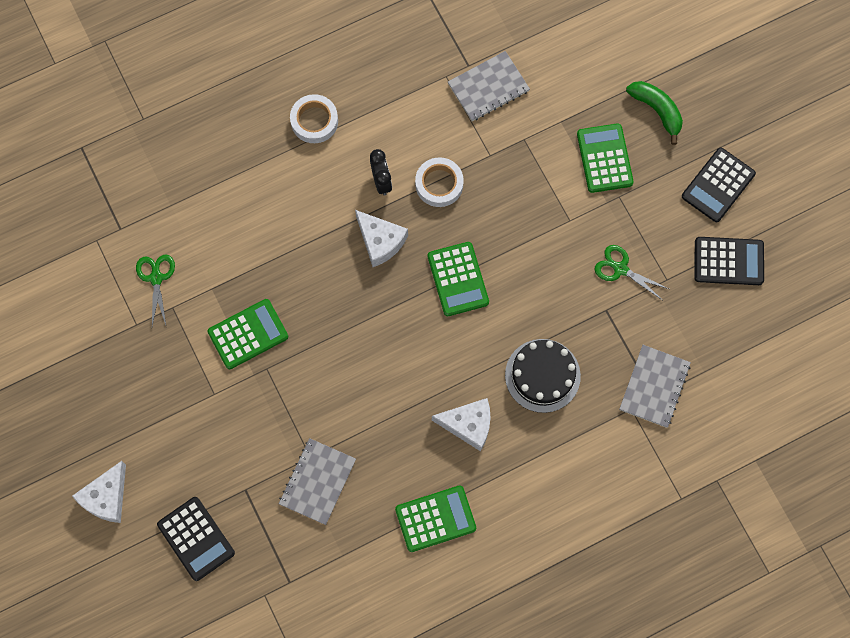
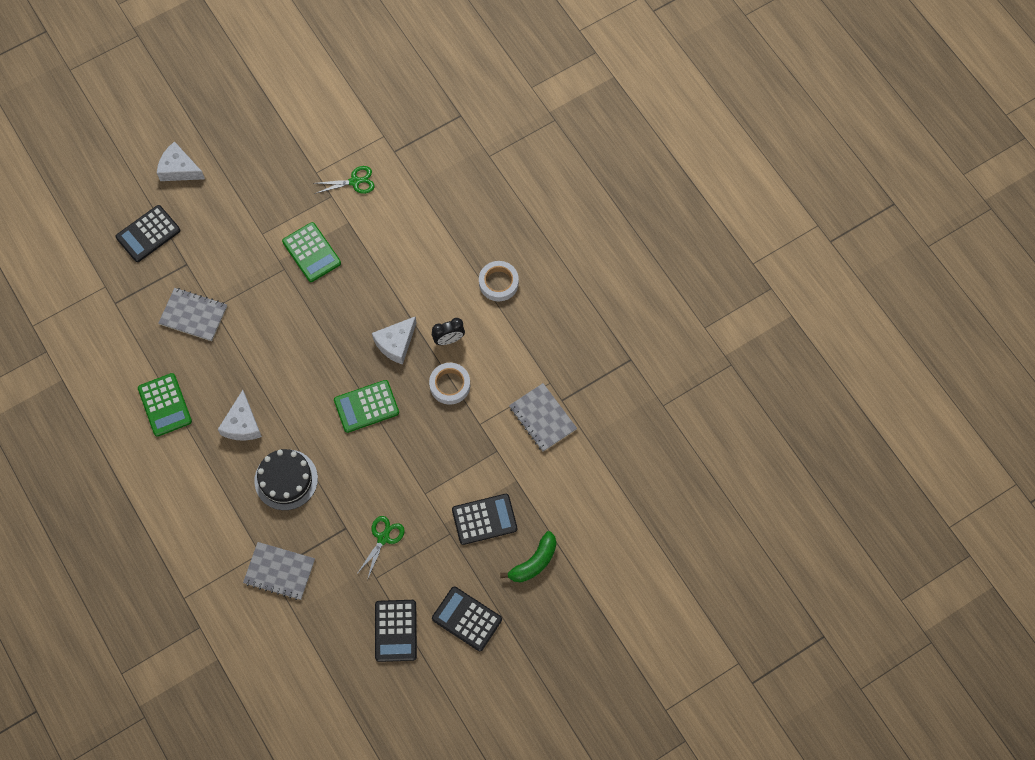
camera: 85 degrees right, 5 degrees down
(604, 158) = (484, 519): green calculator -> black calculator

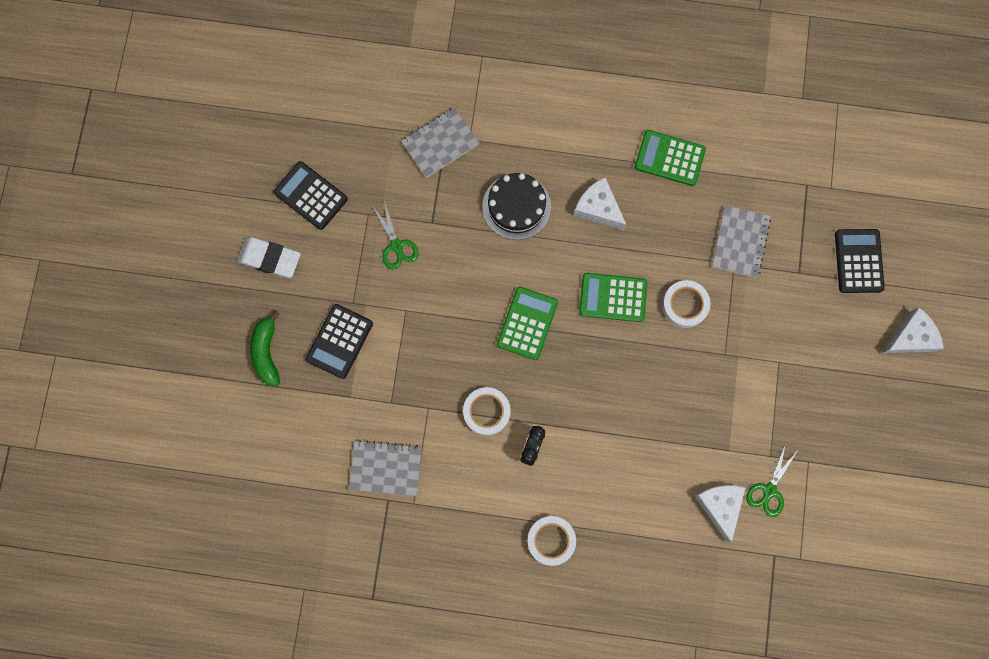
camera: 130 degrees right, 10 degrees up
(193, 315) = (740, 242): grey notebook -> grey notebook turned 45 degrees counterclockwise
(269, 317) = (684, 305): none -> white tape
(311, 252) = (722, 392): green calculator -> green calculator (613, 298)
(396, 343) = (567, 396): white cheese -> white cheese (720, 506)
(467, 619) = (270, 258): black calculator -> white eraser

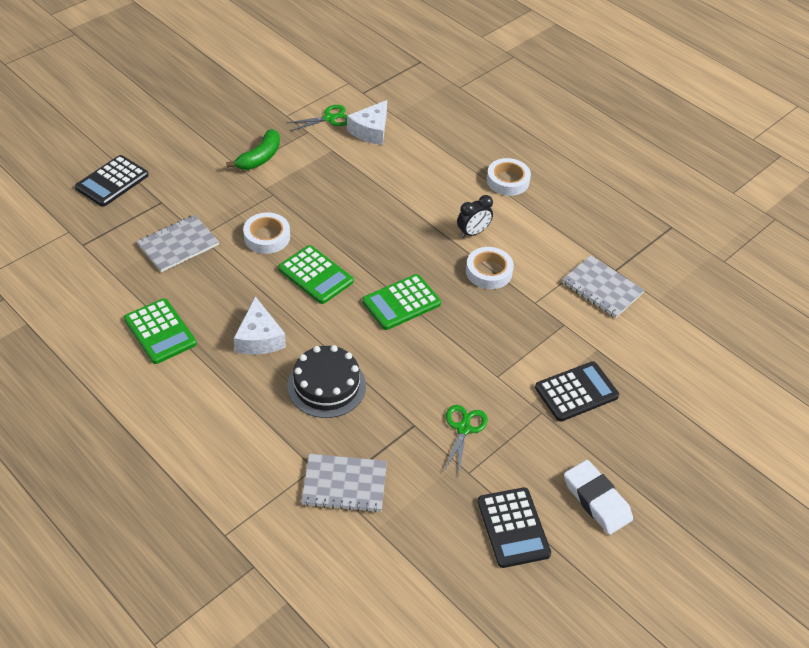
camera: 145 degrees left, 30 degrees down
(267, 352) = (652, 427): green banana -> green banana (260, 158)
(910, 337) = (138, 127): white cheese -> none

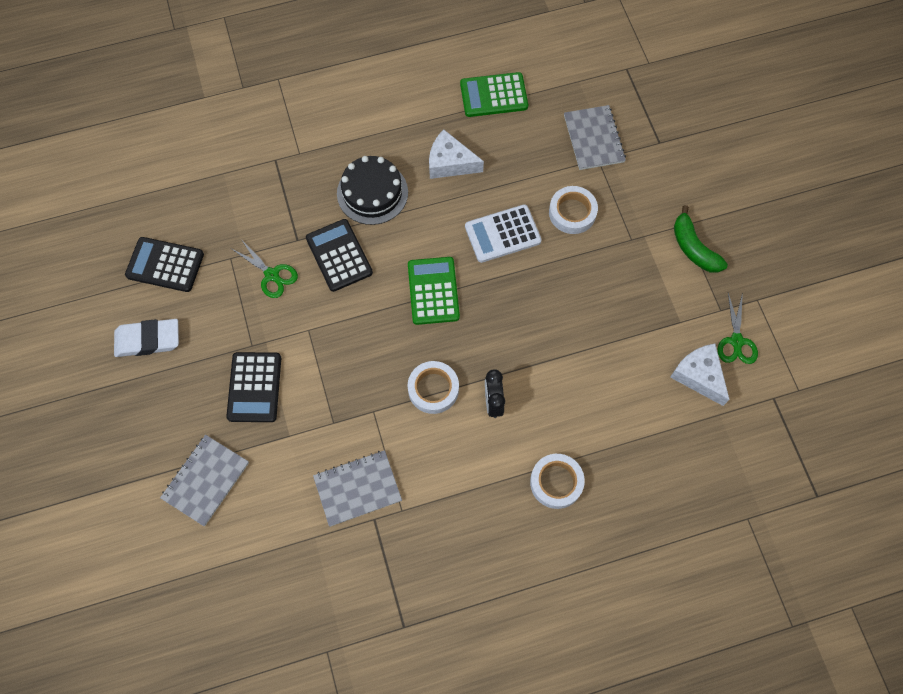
camera: 120 degrees right, 20 degrees up
(112, 181) = (705, 112): black calculator -> black calculator (339, 255)
(315, 275) = (502, 234): green calculator -> white calculator
(344, 484) = (272, 167): grey notebook -> grey notebook (205, 480)

